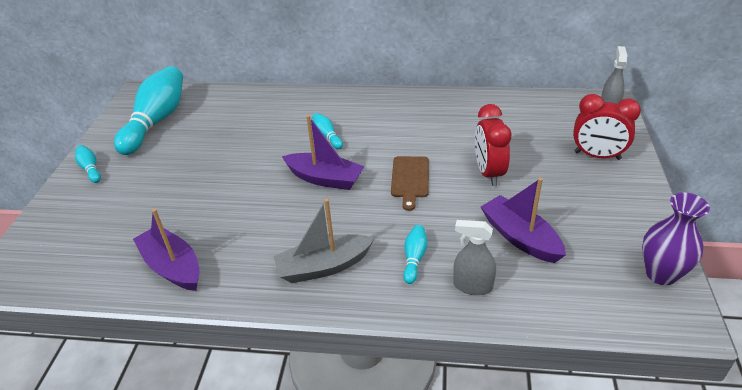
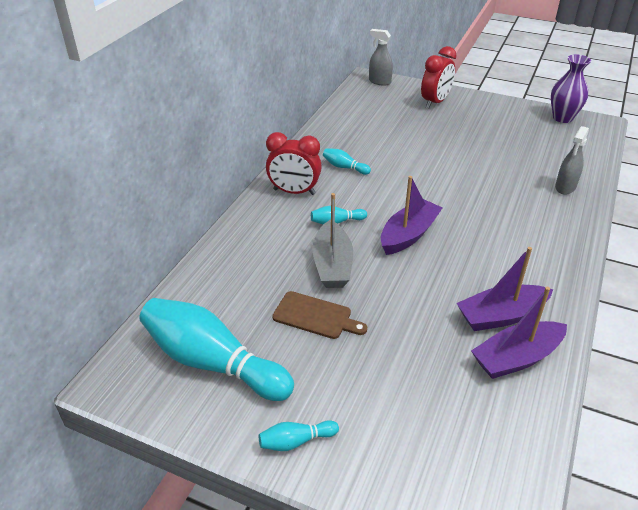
camera: 75 degrees left, 0 degrees up
(323, 266) = (533, 255): grey boat -> grey boat (332, 265)
(410, 179) = (429, 188): brown cutting board -> brown cutting board (315, 316)
(414, 258) = (531, 206): turquoise bowling pin -> turquoise bowling pin (344, 167)
(488, 173) = (437, 149): red clock -> red clock (294, 192)
(520, 237) = (518, 156): purple boat -> purple boat (501, 316)

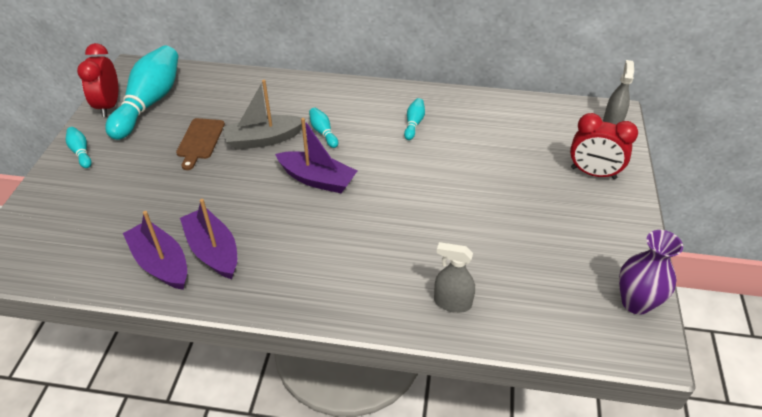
camera: 75 degrees right, 5 degrees up
(294, 192) = (360, 101): red clock -> red clock (109, 106)

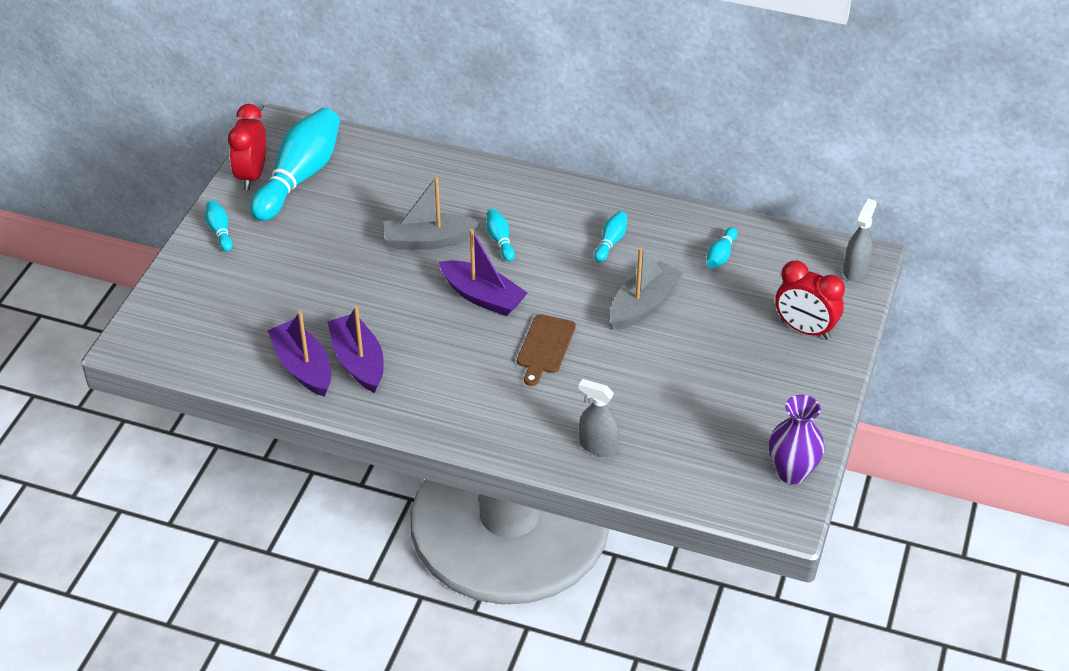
camera: 10 degrees right, 0 degrees up
(200, 141) = (355, 233): brown cutting board -> brown cutting board (545, 347)
(455, 170) = (643, 305): none -> grey boat
(504, 124) = (721, 255): none -> turquoise bowling pin

